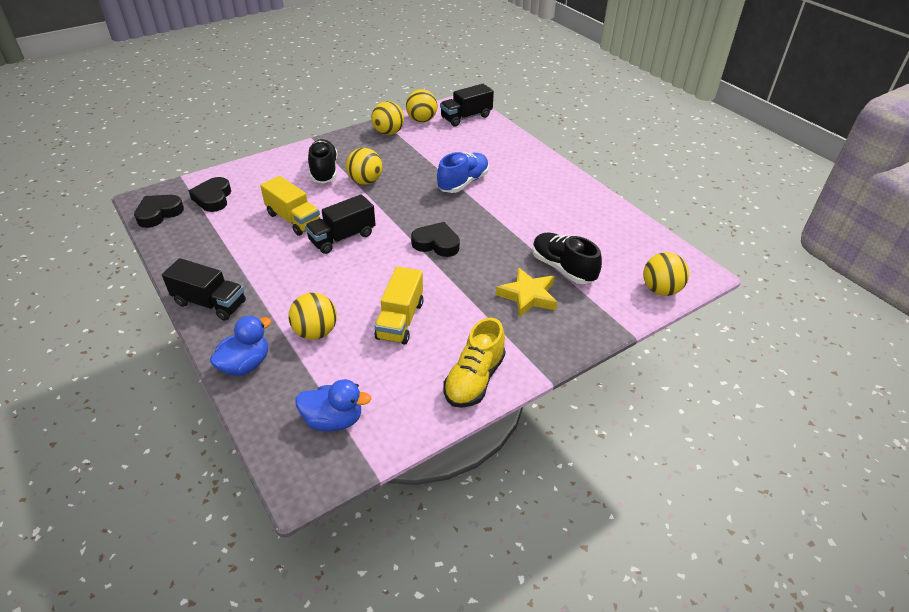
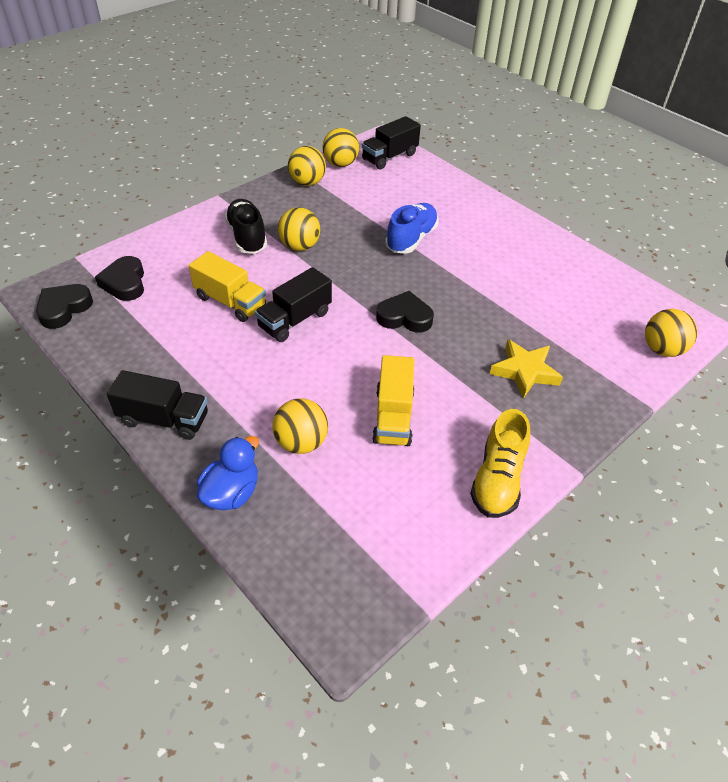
camera: 10 degrees left, 5 degrees up
(333, 420) = (356, 550): blue duck -> none
(562, 268) = (551, 334): black shoe -> none

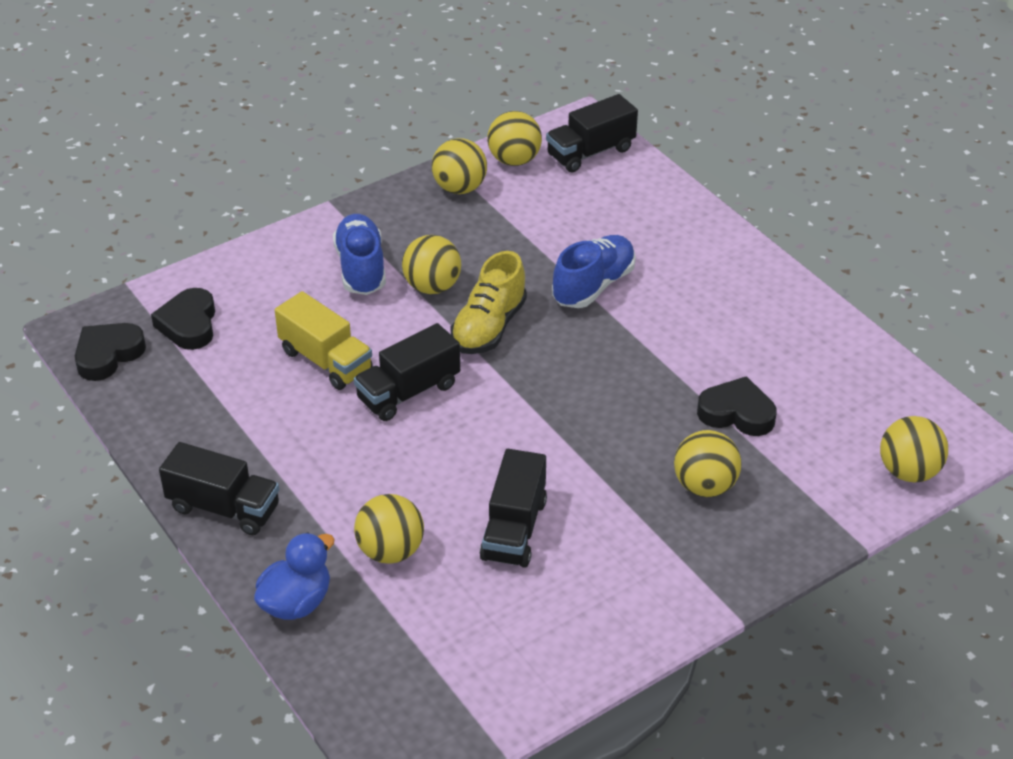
camera: 10 degrees right, 5 degrees down
(247, 237) = (361, 268): black shoe -> blue shoe
(393, 416) = (514, 529): yellow truck -> black truck
(404, 317) = (558, 399): black heart -> black heart (737, 413)
(497, 480) = (630, 618): yellow shoe -> yellow shoe (489, 327)
(524, 371) = (705, 486): yellow star -> yellow ball

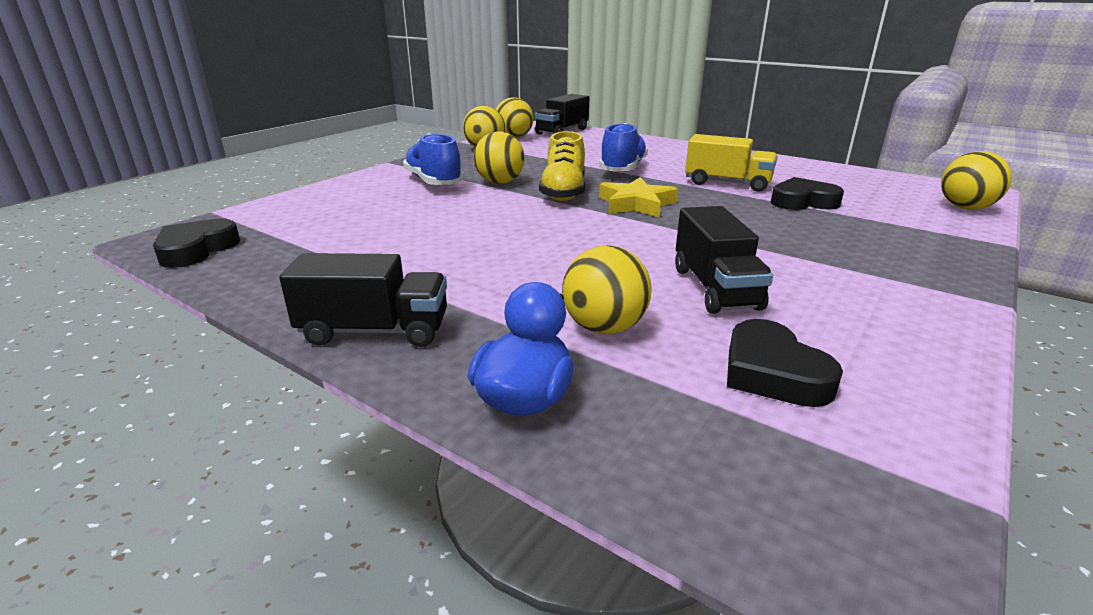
camera: 20 degrees left, 15 degrees down
(189, 324) = (284, 223): black heart -> black heart (772, 373)
(326, 361) = (434, 224): yellow truck -> yellow truck (727, 183)
(408, 392) = (525, 228): black truck -> none
(549, 372) = (636, 204): none -> yellow star
(705, 486) = (839, 236): yellow ball -> none

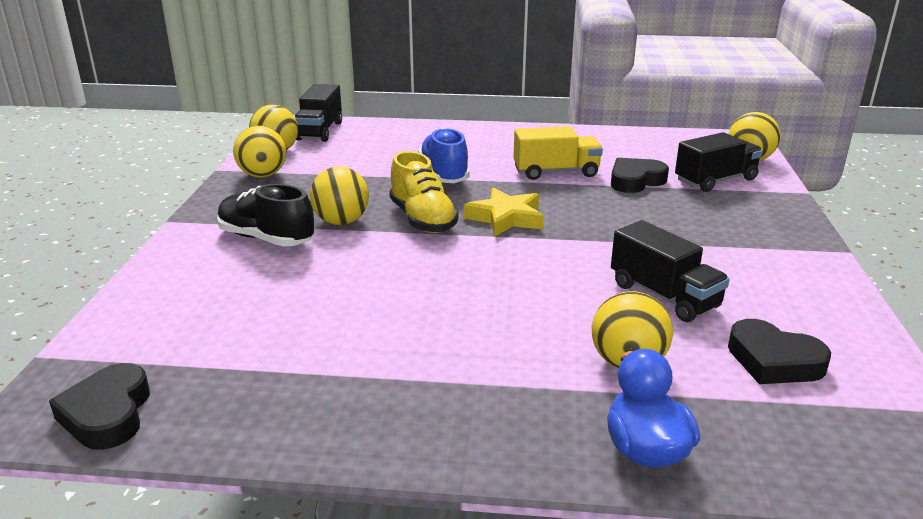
camera: 30 degrees left, 0 degrees up
(375, 331) = (450, 437): black truck -> black truck (715, 180)
(434, 182) = (266, 239): blue shoe -> black shoe

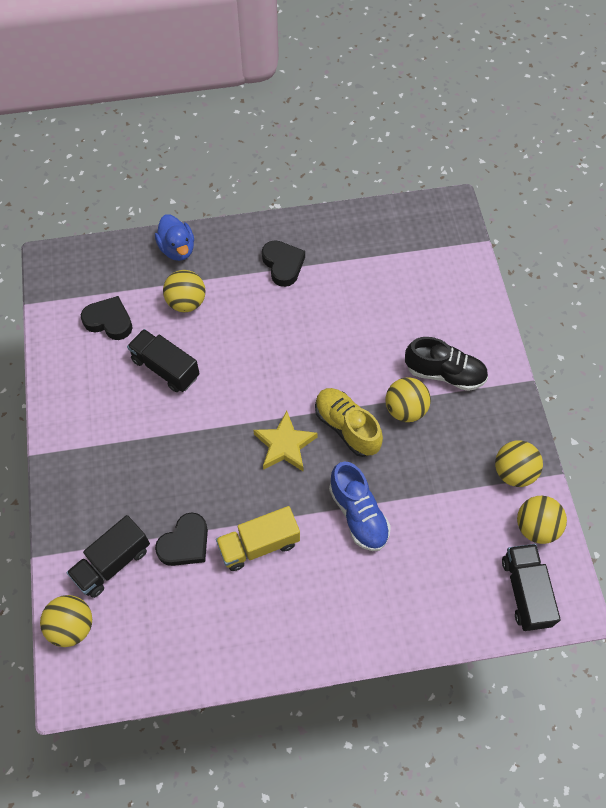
camera: 165 degrees right, 35 degrees up
(107, 414) = (421, 216): black heart -> black heart (283, 265)

